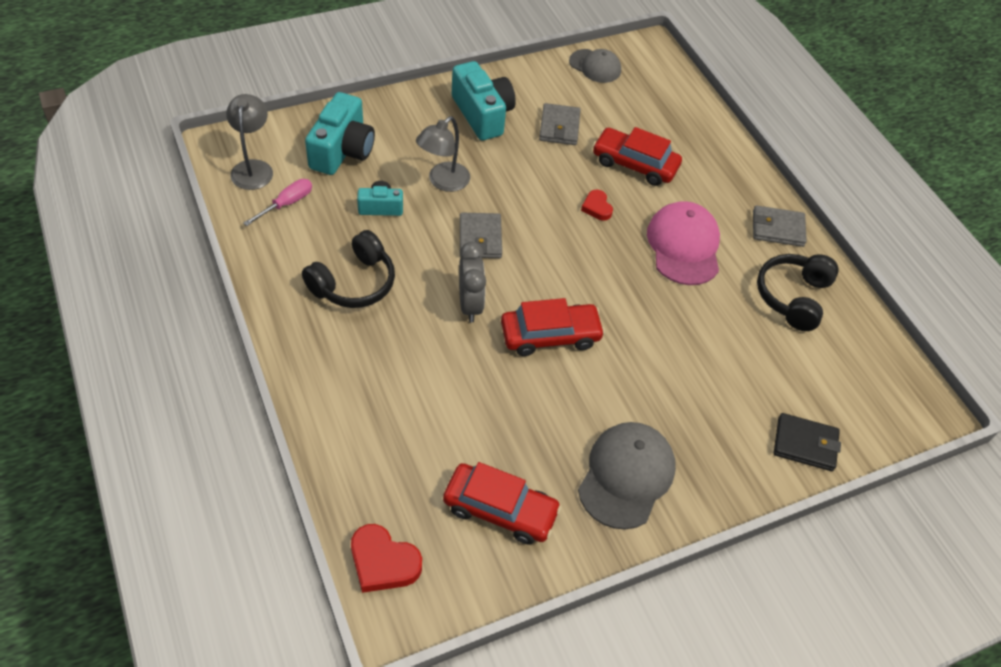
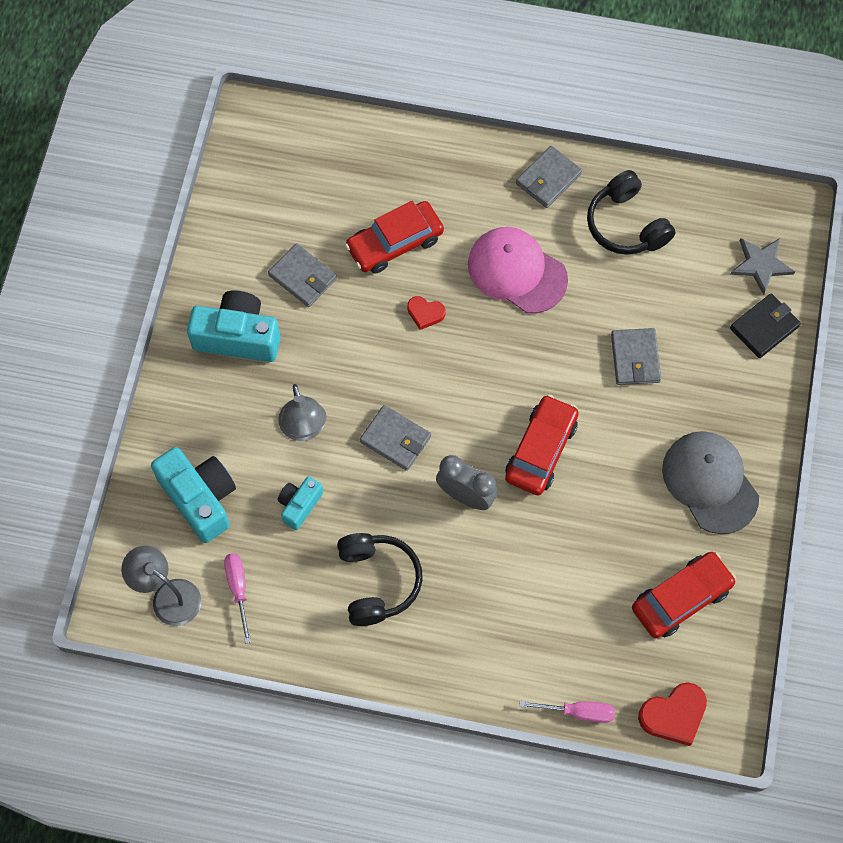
camera: 50 degrees left, 15 degrees up
(335, 481) = (578, 712): none -> pink screwdriver
(595, 66) = (242, 186): grey cap -> none
(687, 361) = (635, 358): none -> grey wallet
(857, 412) = (761, 265): none -> grey star

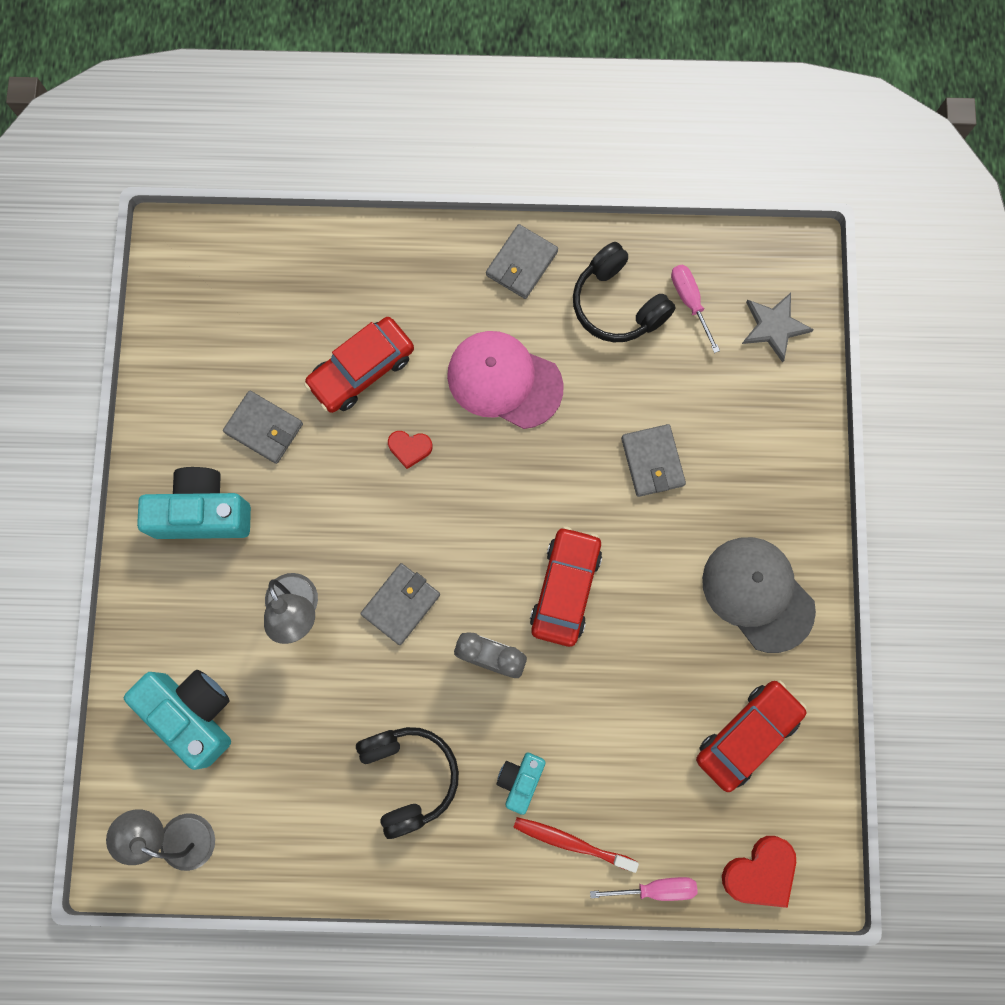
camera: 10 degrees left, 10 degrees up
(238, 589) = (254, 813): pink screwdriver -> pink screwdriver (689, 302)
(299, 505) = (306, 701): turquoise camera -> turquoise camera (520, 780)
(395, 439) = (401, 604): grey wallet -> grey wallet turned 75 degrees counterclockwise
(510, 661) = (571, 842): none -> red toothbrush
(764, 327) = (789, 400): black wallet -> none

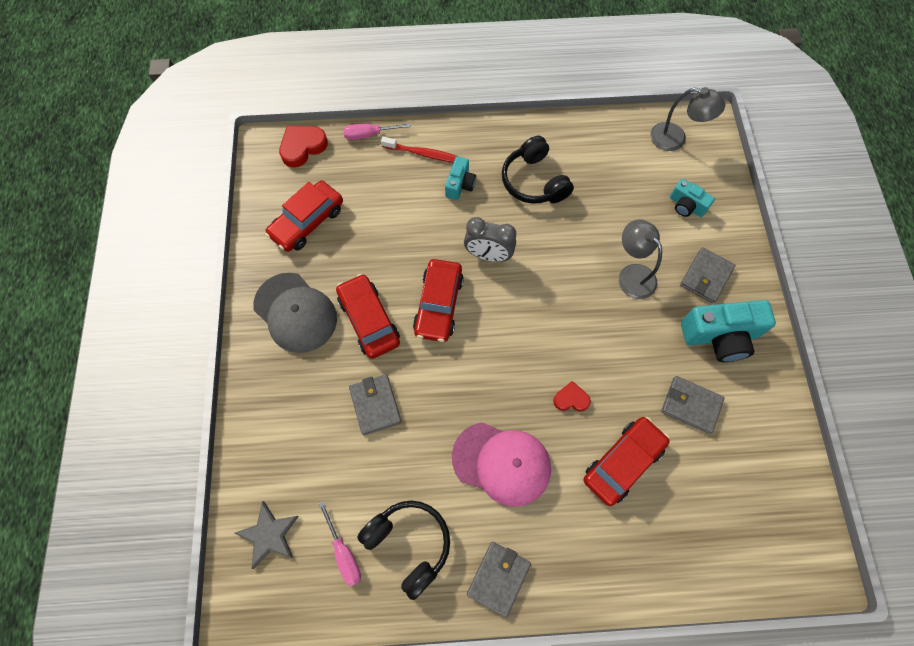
camera: 175 degrees right, 10 degrees down
(192, 713) = (686, 206): turquoise camera -> turquoise camera, size x0.55
(401, 604) = (557, 284): grey wallet -> grey wallet (706, 277)
(659, 574) = (369, 320): none -> red car

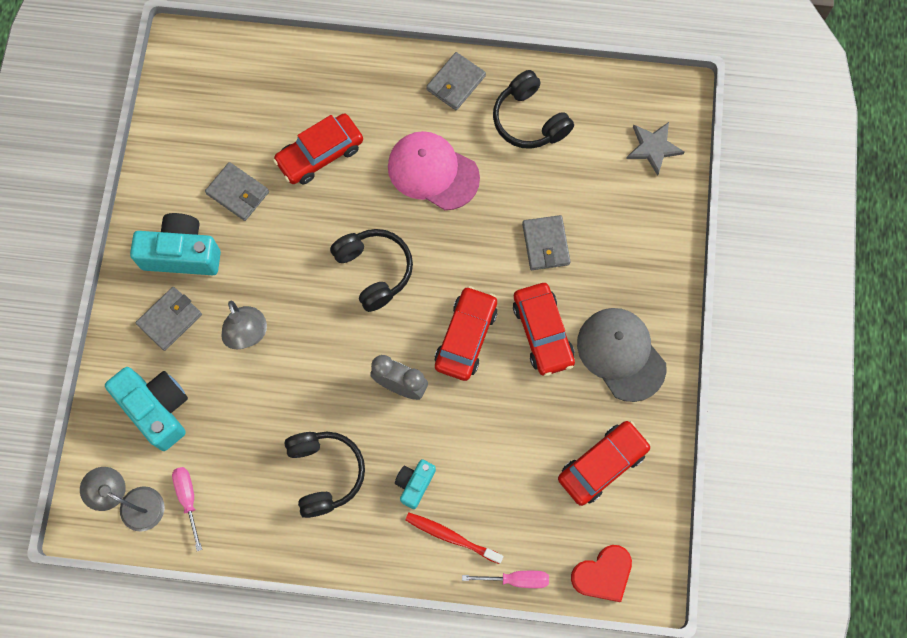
camera: 170 degrees left, 5 degrees up
(344, 553) = (587, 123): pink screwdriver -> pink screwdriver (188, 499)
(536, 350) = (374, 271): none -> black headphones
(571, 399) = (352, 218): red heart -> none
(686, 206) = (157, 409): turquoise camera -> turquoise camera, size x1.81

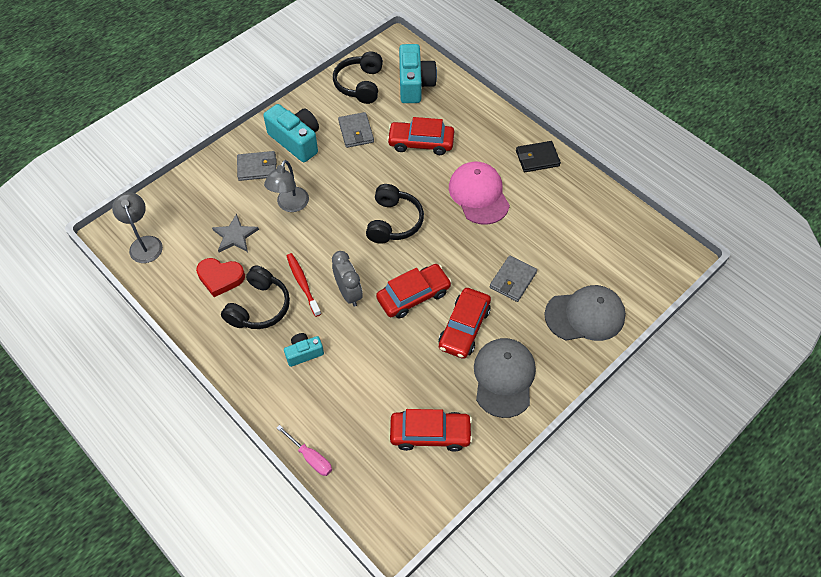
camera: 40 degrees right, 15 degrees down
(157, 409) = (205, 206): turquoise camera -> turquoise camera (414, 84)
(188, 499) = (174, 263): pink screwdriver -> none
(451, 537) = (296, 400): red toothbrush -> red toothbrush (303, 283)
(456, 83) = (537, 158): grey wallet -> black wallet
(529, 120) = (566, 206): black headphones -> black headphones (360, 85)
(602, 574) = (367, 501): red heart -> red heart (220, 278)
(641, 229) = (585, 315): none -> grey cap
(653, 148) = (636, 275): grey star -> grey star (235, 236)

